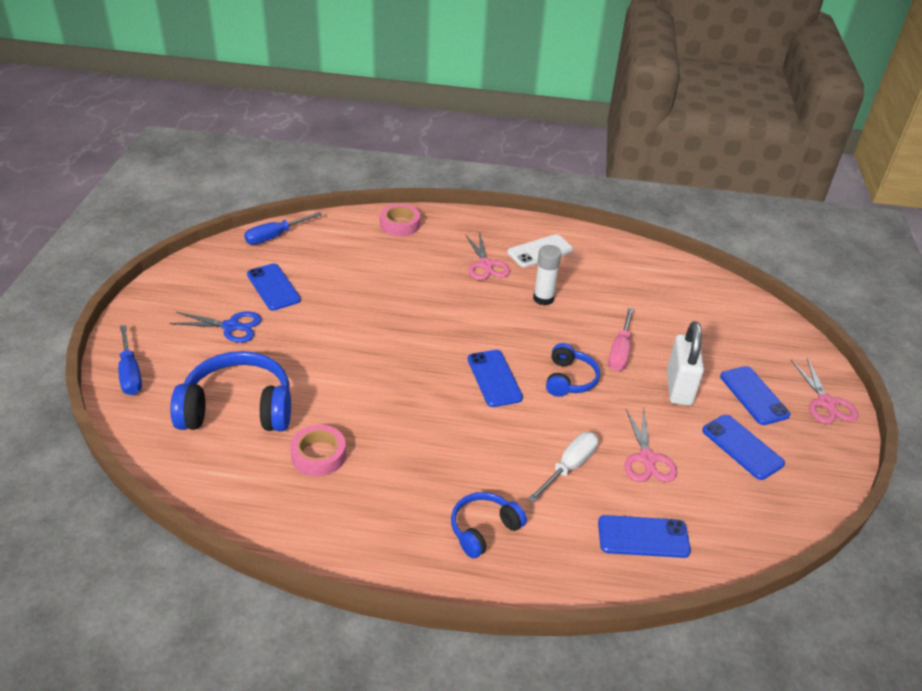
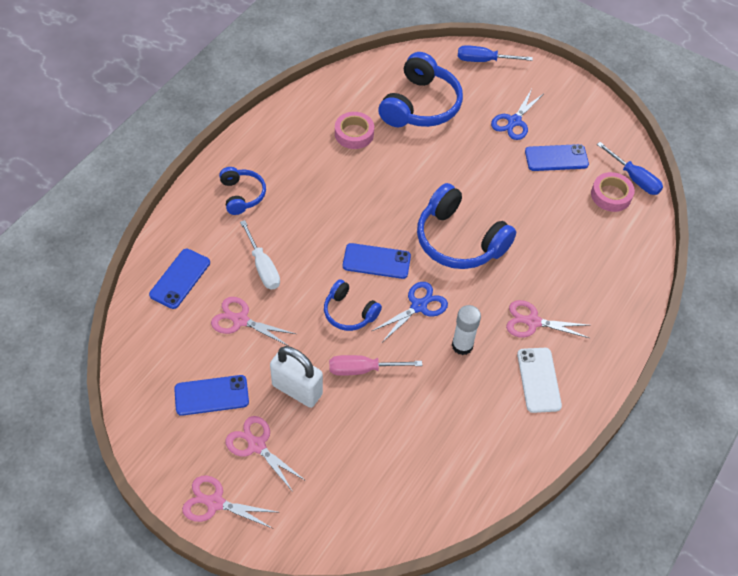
camera: 115 degrees right, 15 degrees up
(275, 236) = (634, 178): blue screwdriver -> blue screwdriver turned 150 degrees clockwise
(400, 224) = (626, 278): pink tape -> pink tape (611, 195)
(426, 328) = (459, 240): none -> blue headphones
(524, 335) = (418, 306): none -> blue scissors
(620, 351) = (363, 369): pink screwdriver -> pink screwdriver turned 45 degrees counterclockwise
(754, 395) = (256, 445): blue phone -> pink scissors

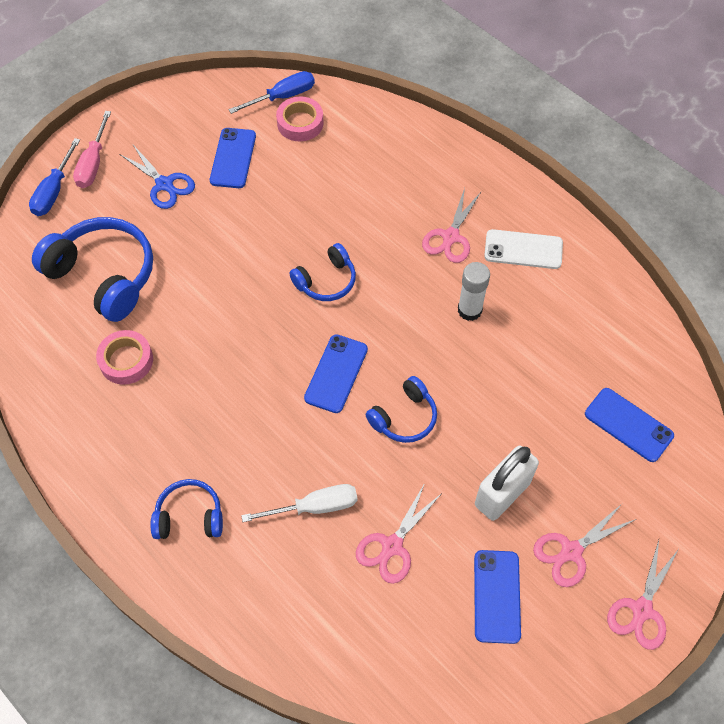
camera: 75 degrees left, 5 degrees up
(180, 279) = (311, 616): blue phone -> blue phone (628, 425)
(363, 369) = (485, 417): pink screwdriver -> pink screwdriver (93, 163)
(418, 306) = (409, 342): blue scissors -> none
(459, 240) = (326, 281): blue headphones -> blue headphones, size x0.56

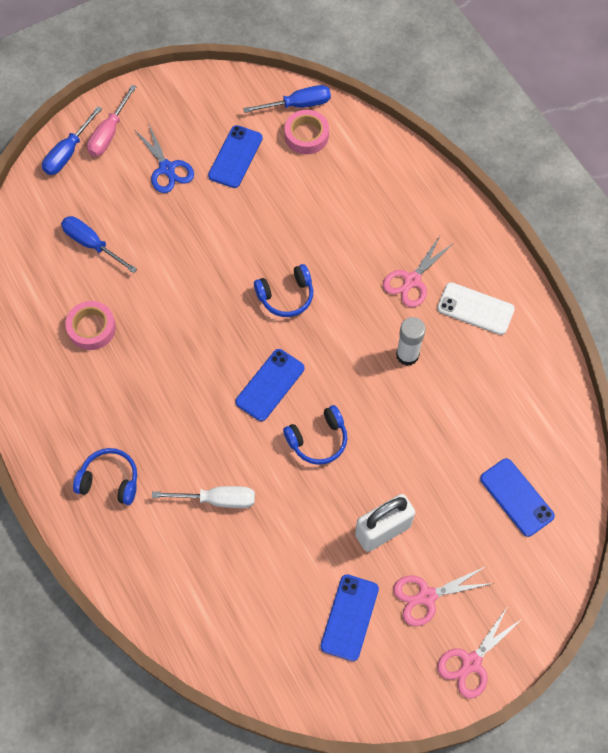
camera: 15 degrees right, 5 degrees up
(104, 275) = (92, 244): blue headphones -> blue screwdriver
(392, 546) = (273, 551): pink scissors -> none

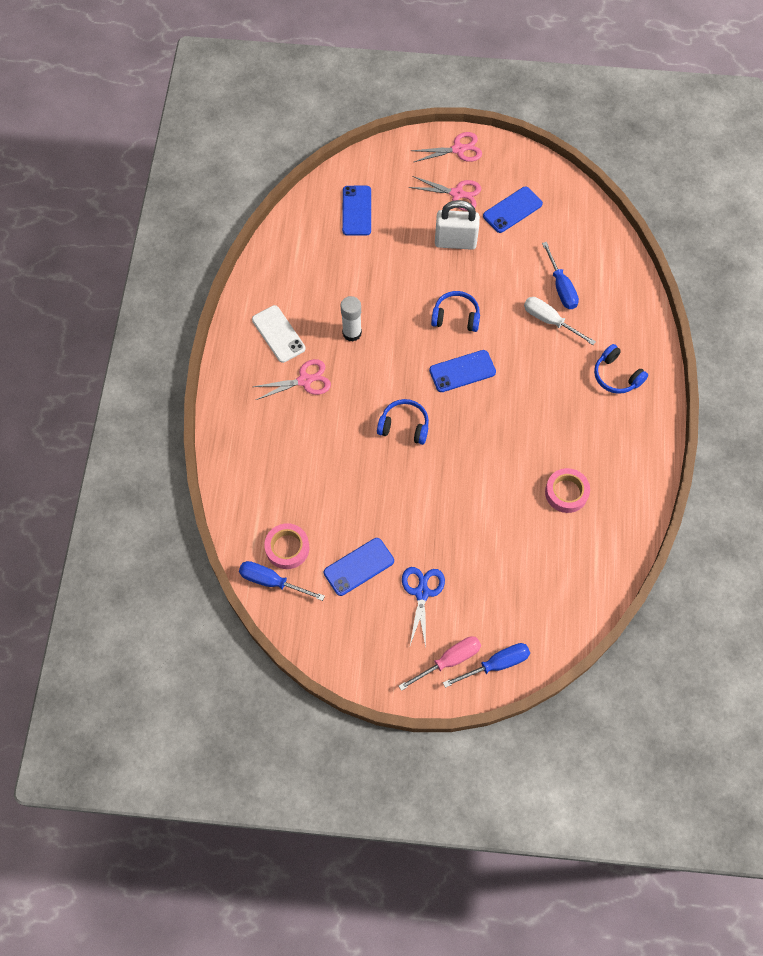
camera: 145 degrees left, 0 degrees up
(92, 244) = (525, 563): blue screwdriver -> blue screwdriver (561, 287)

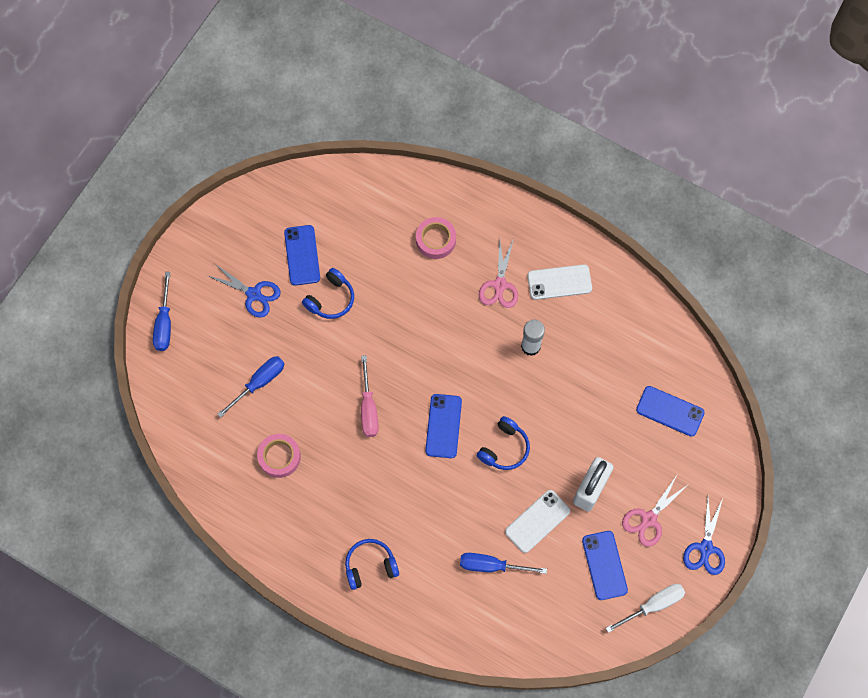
camera: 115 degrees right, 5 degrees up
(272, 581) = (324, 184): blue screwdriver -> blue screwdriver (259, 383)
(287, 548) = (347, 207): pink tape -> pink tape (435, 240)
(404, 426) = (412, 349): blue headphones -> blue headphones (331, 299)
(449, 660) = (187, 289): pink screwdriver -> pink screwdriver (368, 408)
(458, 149) = (706, 548): pink scissors -> blue scissors
(504, 269) = (537, 521): none -> white phone
(550, 321) = (458, 534): white screwdriver -> white screwdriver (653, 605)

